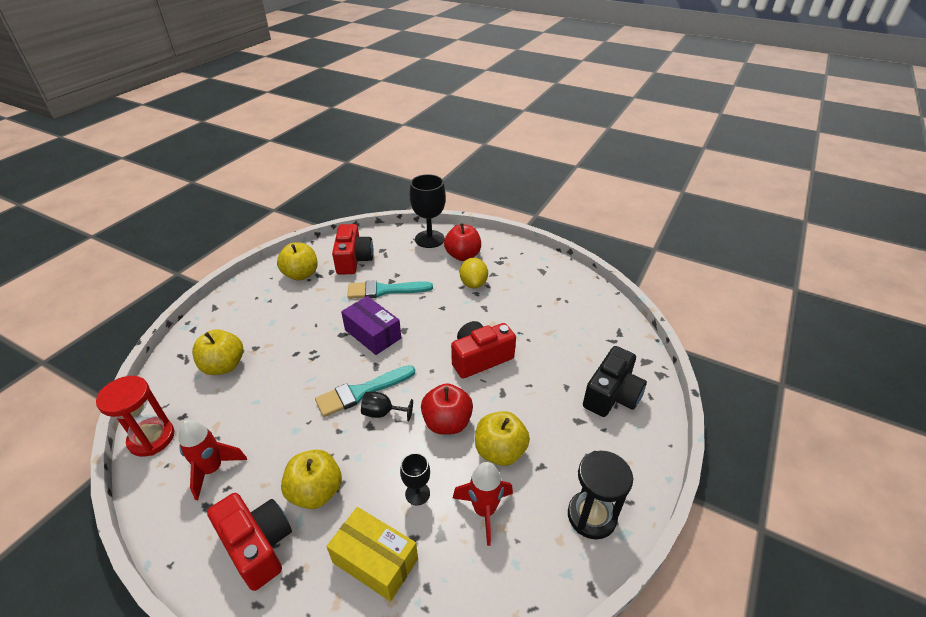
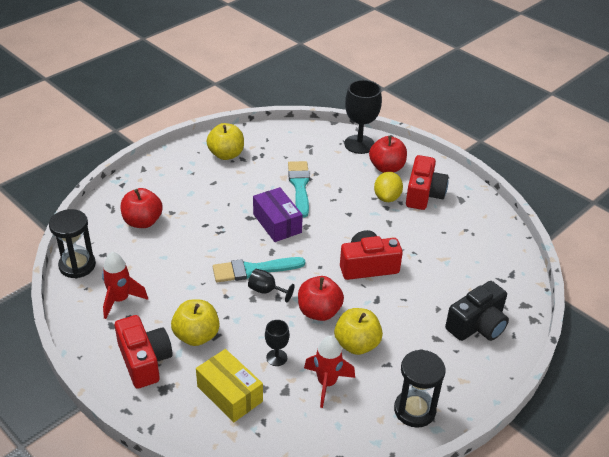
camera: 15 degrees right, 0 degrees up
(151, 438) = (77, 265): red hourglass -> black hourglass
(224, 366) = (142, 222): yellow apple -> red apple
(353, 260) = (278, 150): red camera -> red camera (423, 194)
(384, 290) = (299, 186): turquoise brush -> turquoise brush turned 75 degrees clockwise

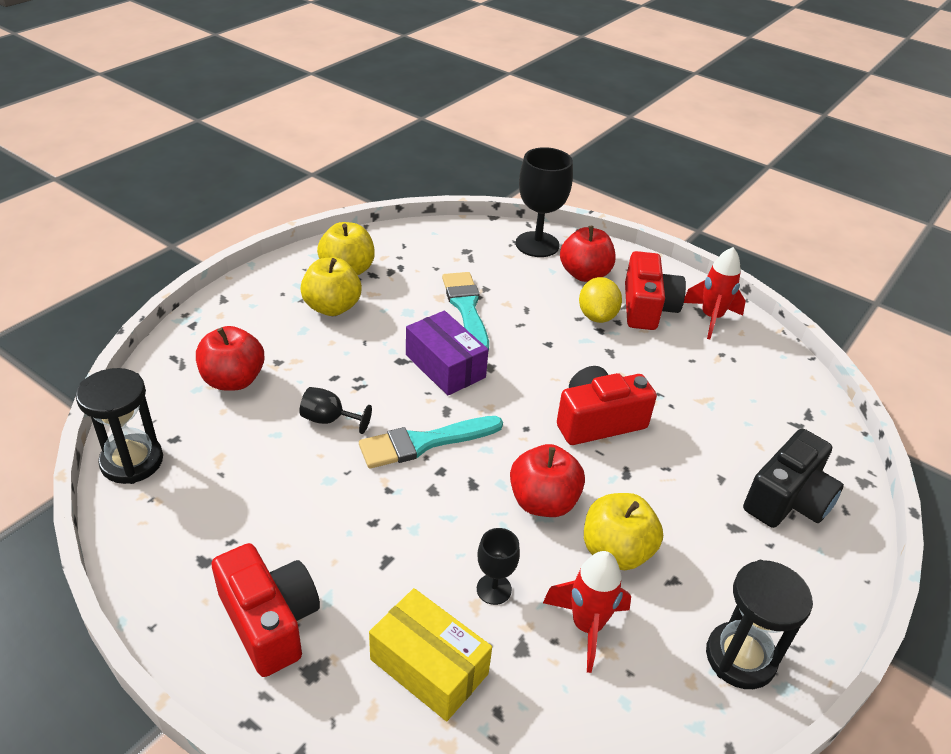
camera: 10 degrees left, 0 degrees up
(120, 300) = (213, 514): red rocket -> red rocket (711, 318)
(196, 336) = (352, 565): yellow apple -> yellow apple (332, 307)
(266, 291) = (452, 475): black goblet -> black goblet (329, 420)

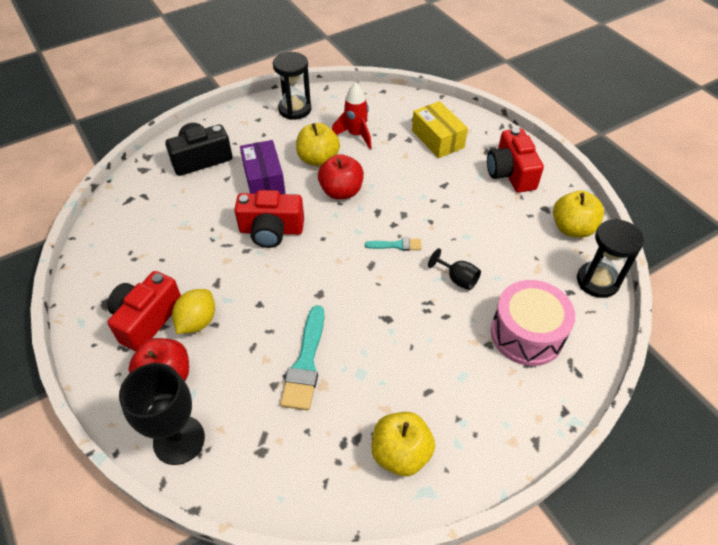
camera: 155 degrees left, 10 degrees up
(233, 380) = (527, 334): red apple -> pink drum
(332, 307) = (429, 399): yellow apple -> yellow apple (572, 228)
(424, 443) = (396, 245): turquoise brush -> turquoise brush, size x0.55
(445, 366) = (354, 303): purple box -> purple box (264, 179)
(494, 589) = (392, 159): black goblet -> none
(711, 318) = (105, 294): red rocket -> none

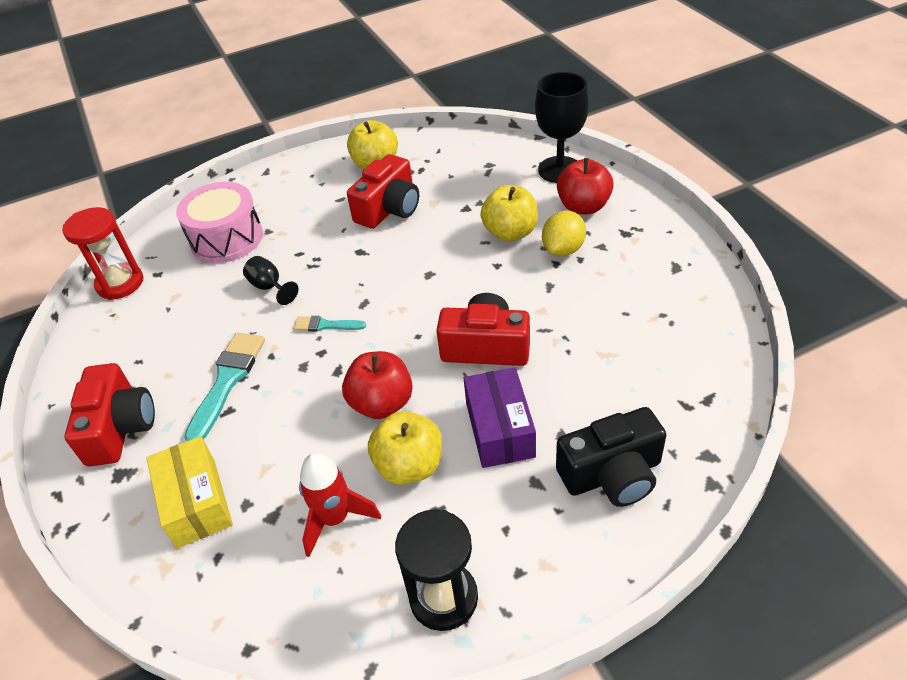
camera: 170 degrees left, 5 degrees down
(146, 319) = (620, 251): red camera -> red camera (389, 209)
(305, 363) = (448, 217): turquoise brush -> turquoise brush (227, 381)
(572, 228) = (99, 342): yellow apple -> yellow apple (510, 233)
(597, 281) = (120, 283): black hourglass -> red hourglass

